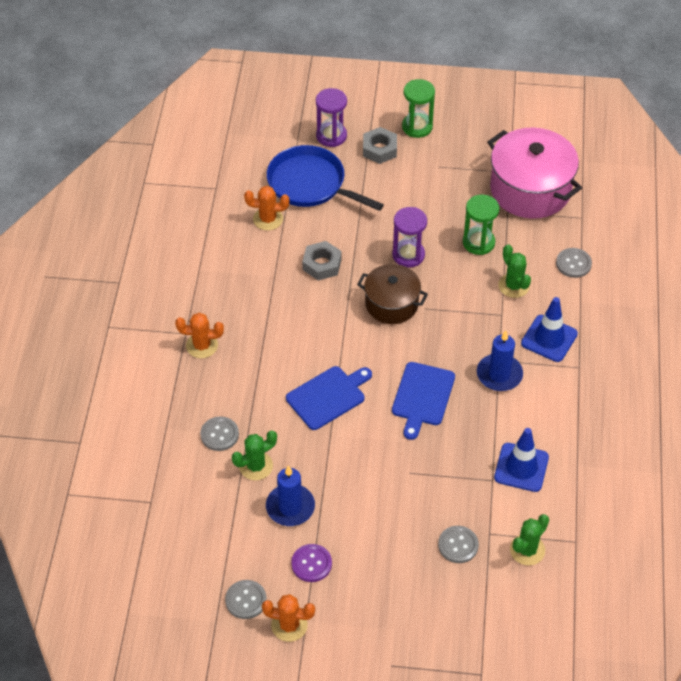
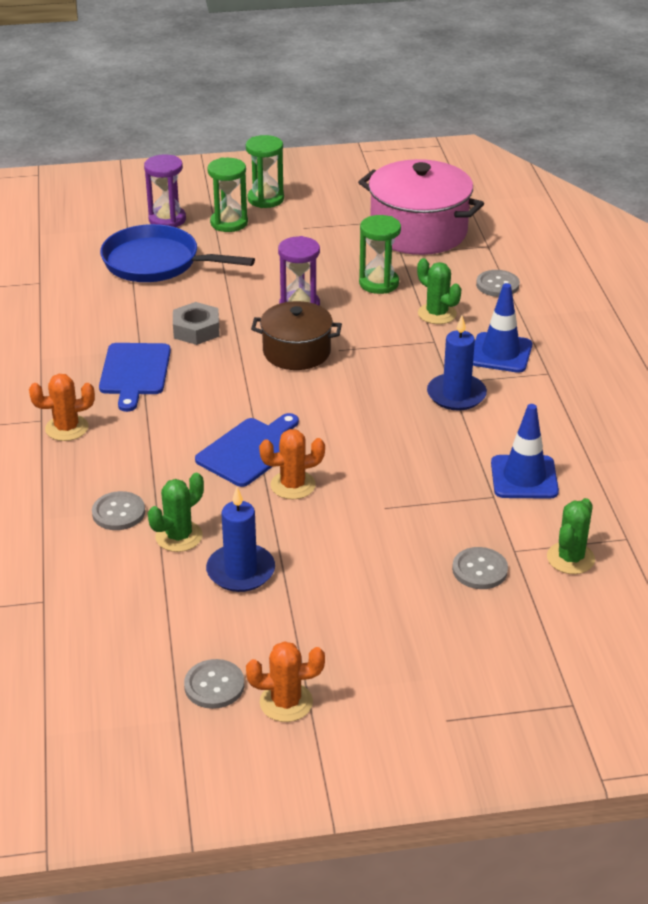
camera: 15 degrees left, 15 degrees down
(268, 219) = (114, 300): orange cactus -> orange cactus (293, 485)
(311, 564) = (292, 627): purple button -> none
(379, 149) = (229, 223): grey nut -> green hourglass
(422, 397) = (370, 431): blue cutting board -> blue cutting board (134, 372)

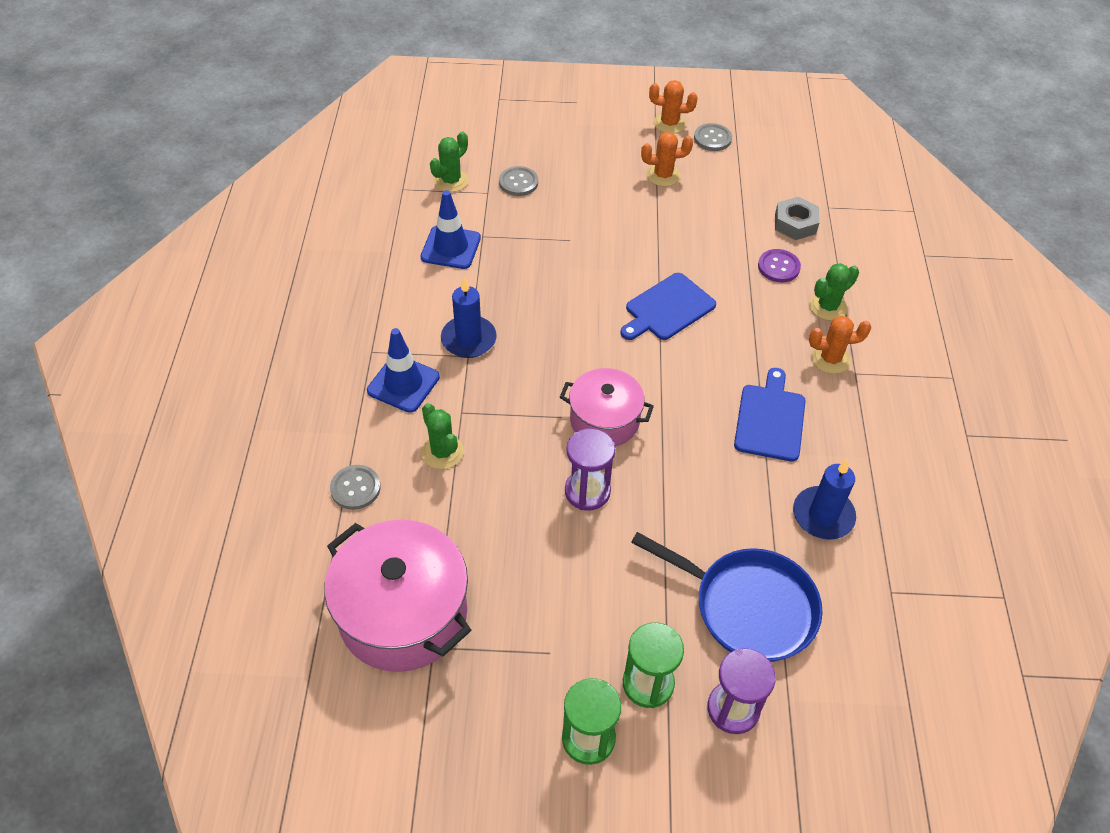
camera: 170 degrees left, 15 degrees up
(118, 512) = (778, 267): grey button -> purple button
(179, 536) = (731, 240): green cactus -> green cactus (828, 307)
(196, 330) = (705, 472): grey nut -> grey nut (795, 223)
(241, 571) = (687, 207): blue candle -> blue candle (823, 515)
(293, 485) = (637, 269): orange cactus -> orange cactus (663, 175)
(296, 352) = (604, 420): brown pot -> pink pot
(379, 283) = (488, 515): green hourglass -> none

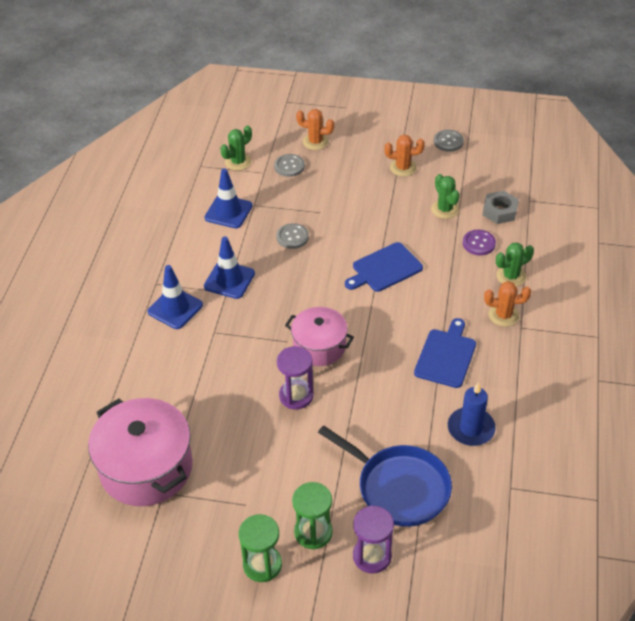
camera: 10 degrees right, 5 degrees down
(355, 488) = (127, 379): grey button -> grey button (292, 237)
(442, 452) = (195, 359): green cactus -> green cactus (445, 209)
(468, 339) = (229, 280): blue candle -> blue traffic cone
(669, 123) = (416, 128): orange cactus -> orange cactus (315, 142)

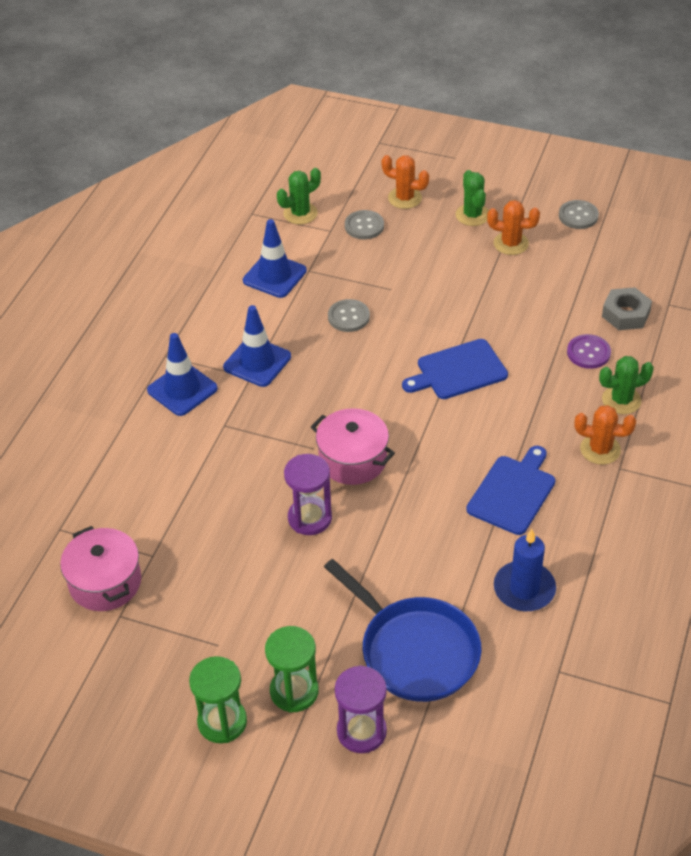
camera: 10 degrees right, 0 degrees up
(146, 468) = (105, 582): pink pot -> pink pot, size x0.62
(445, 209) = (553, 303): green cactus -> green cactus (472, 215)

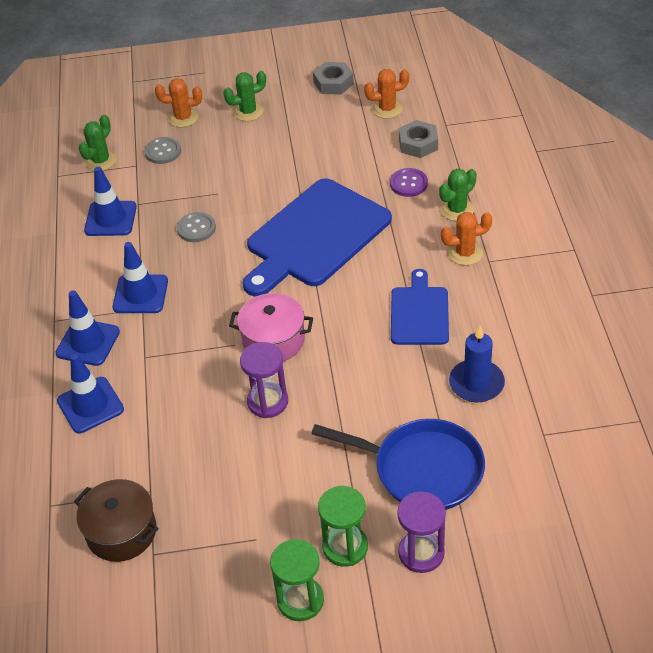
camera: 25 degrees left, 0 degrees up
(105, 582) = (121, 532): pink pot -> brown pot
(149, 451) = (90, 405): none -> blue traffic cone
(458, 371) = (315, 236): blue cutting board -> blue cutting board, size x1.81
(472, 215) = (248, 112): green cactus -> green cactus turned 75 degrees counterclockwise
(511, 243) = (293, 123): orange cactus -> orange cactus (387, 109)
(578, 216) = (333, 83): grey button -> grey nut

